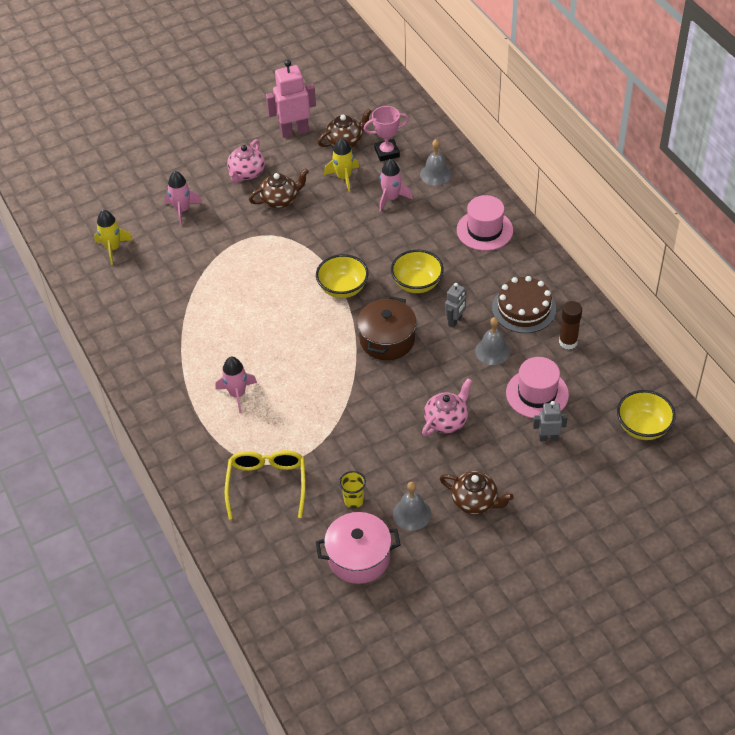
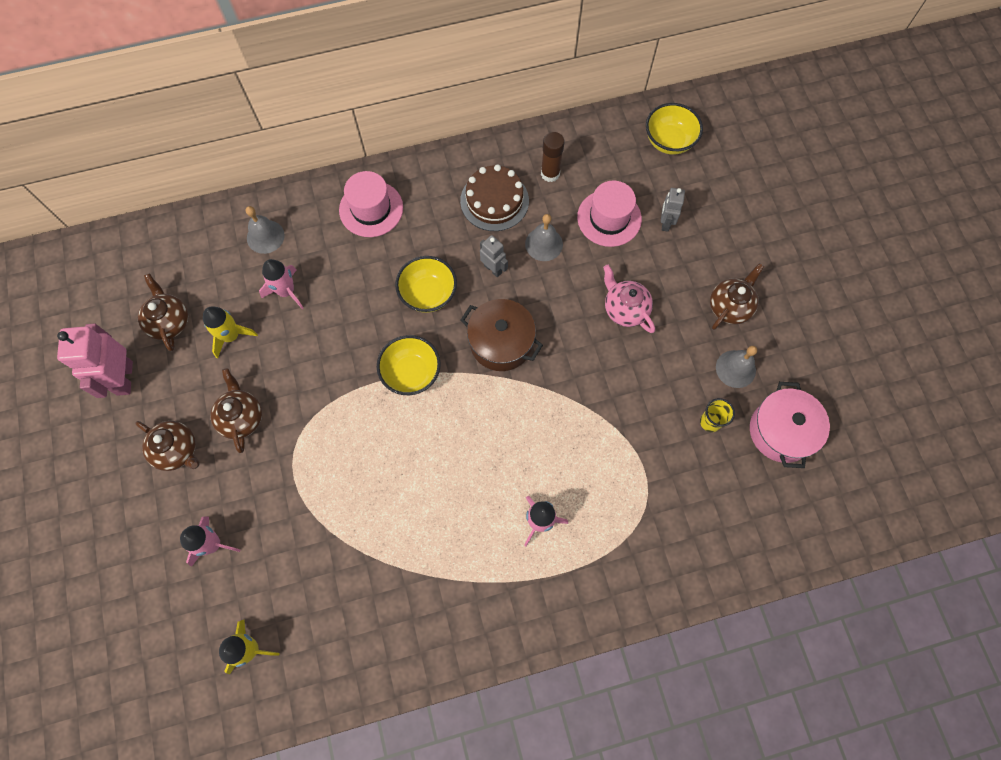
camera: 80 degrees left, 20 degrees up
(247, 173) = (177, 450): pink teapot -> brown teapot
(267, 484) = (673, 509): yellow glasses -> none
(387, 152) = (208, 280): pink trophy -> none

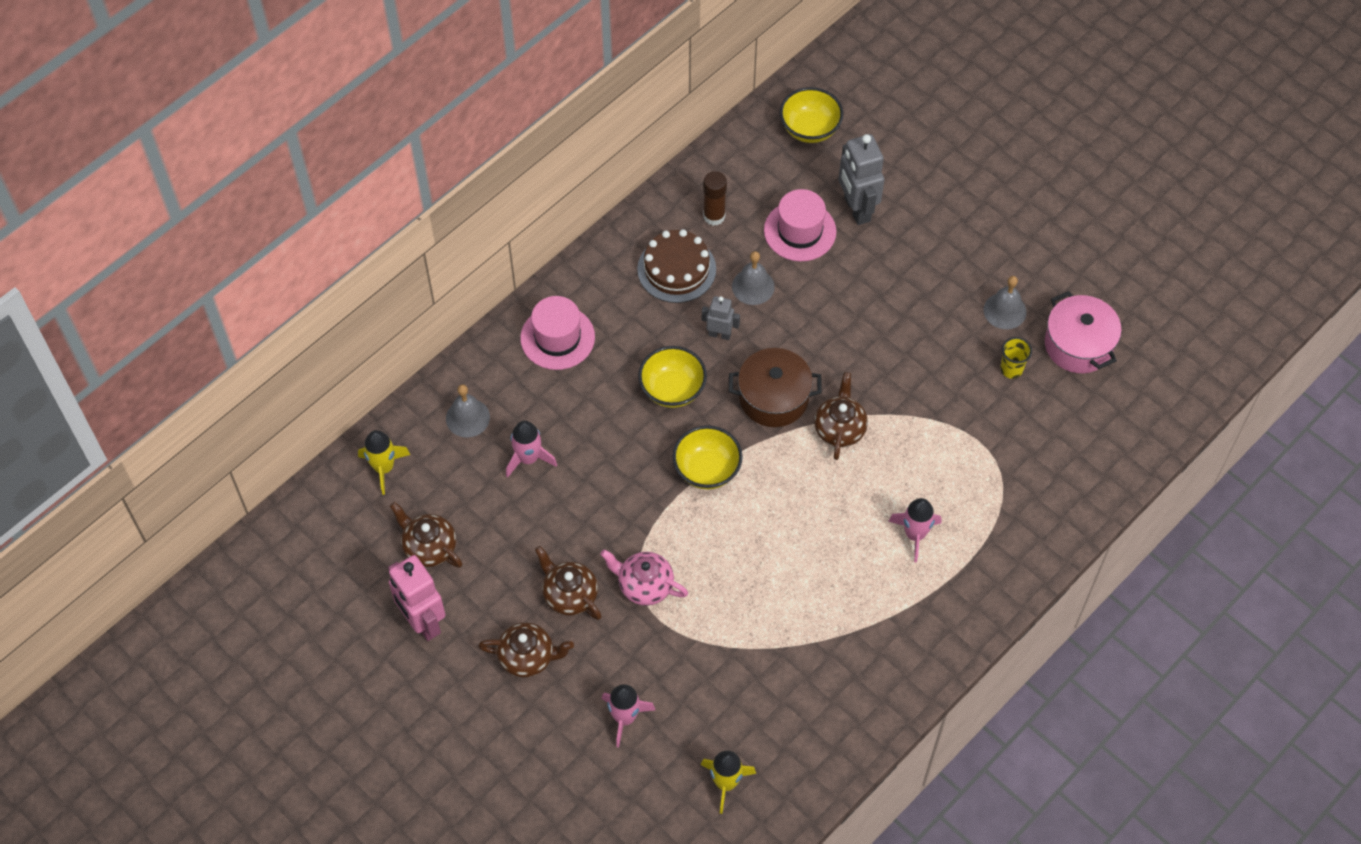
camera: 30 degrees left, 10 degrees down
(231, 336) = (503, 528): yellow rocket -> yellow rocket (384, 468)
(625, 309) = (870, 308): pink teapot -> pink teapot (644, 585)
(665, 223) = (856, 209): grey robot -> grey robot, size x1.80
(730, 306) = (965, 257): brown teapot -> brown teapot (839, 428)

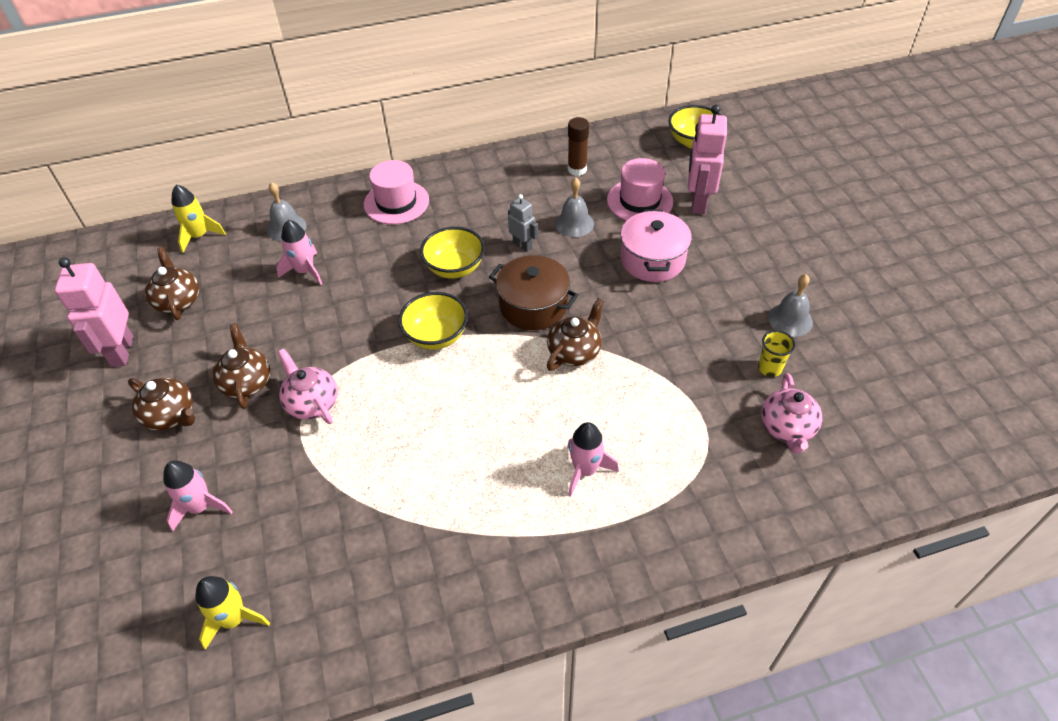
camera: 30 degrees right, 10 degrees down
(676, 269) = (522, 192): brown cake -> none
(856, 209) = (698, 202): grey robot -> pink robot
(1051, 421) = (787, 428): none -> pink teapot
(1078, 345) = (850, 374): pink pot -> pink pot (652, 260)

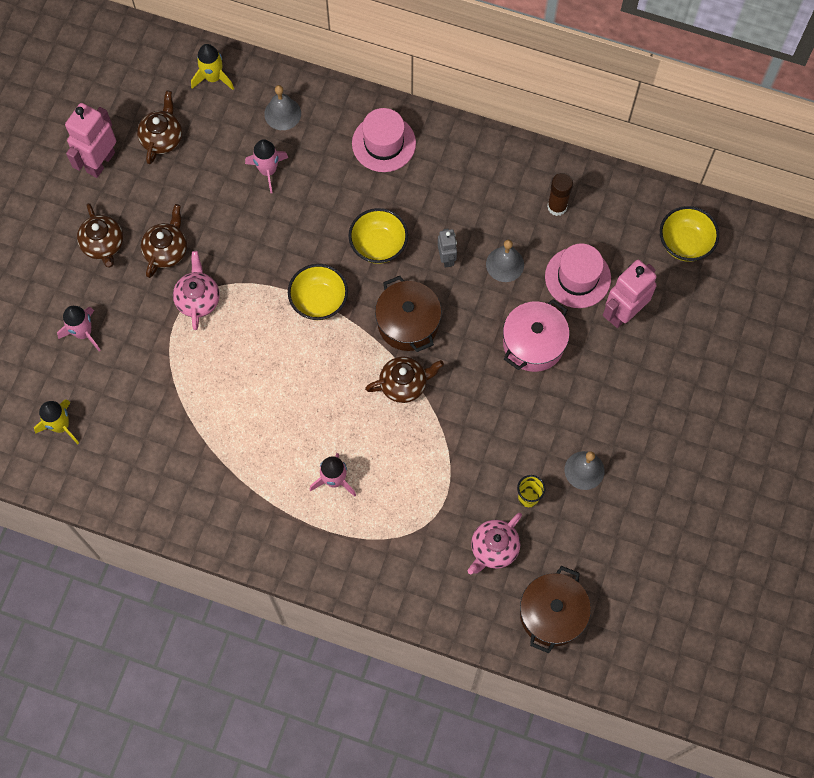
camera: 35 degrees right, 20 degrees up
(894, 446) = (552, 614): none -> brown pot

